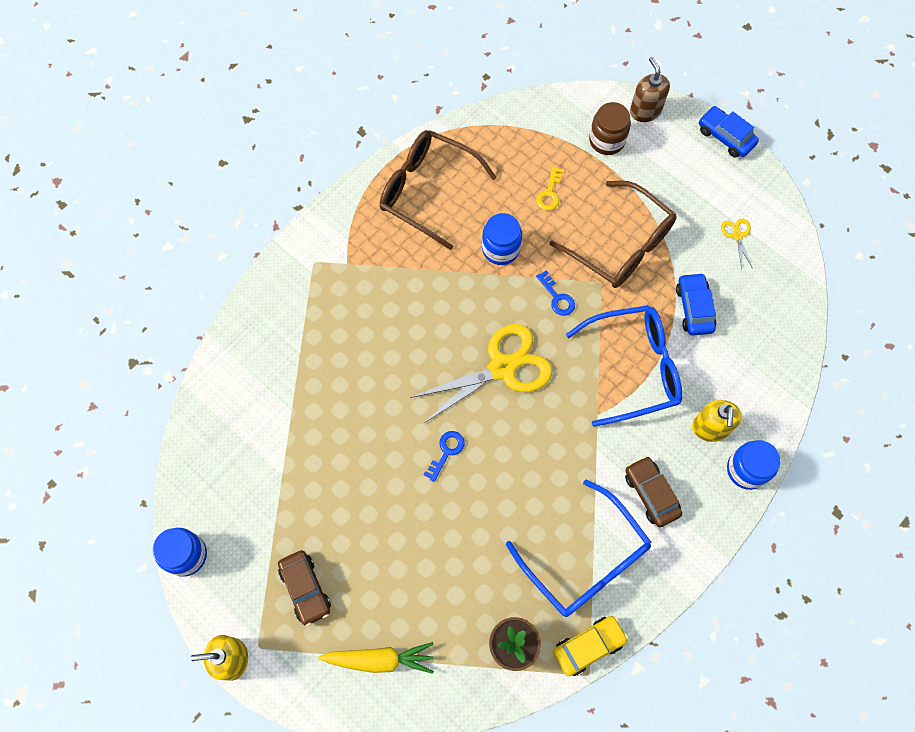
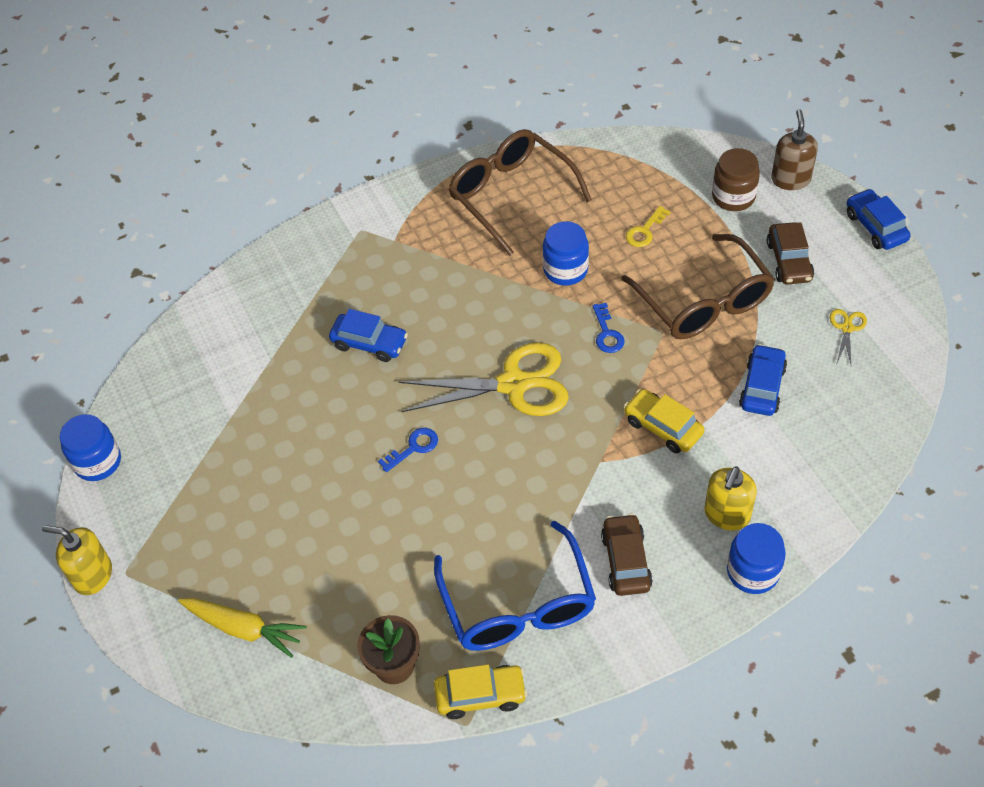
camera: 25 degrees right, 15 degrees down
(305, 589) = (200, 533): brown car -> brown car (789, 261)
(369, 368) = (369, 343): none -> blue car
(633, 368) = (663, 427): blue glasses -> yellow car

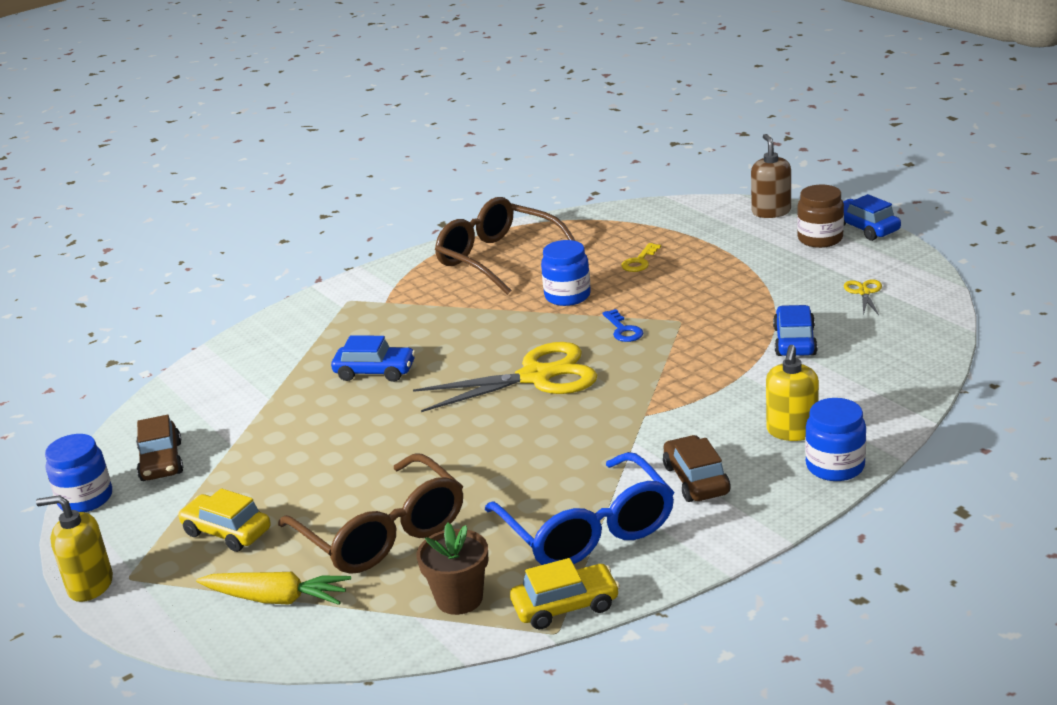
camera: 10 degrees left, 25 degrees down
(413, 448) = (440, 435): blue key -> none
(663, 427) = (702, 382): yellow car -> yellow car (227, 532)
(703, 301) = (714, 296): brown glasses -> brown glasses (382, 533)
(733, 197) = (719, 229): brown jar -> brown jar (820, 239)
(789, 261) = (789, 260): brown car -> brown car (161, 461)

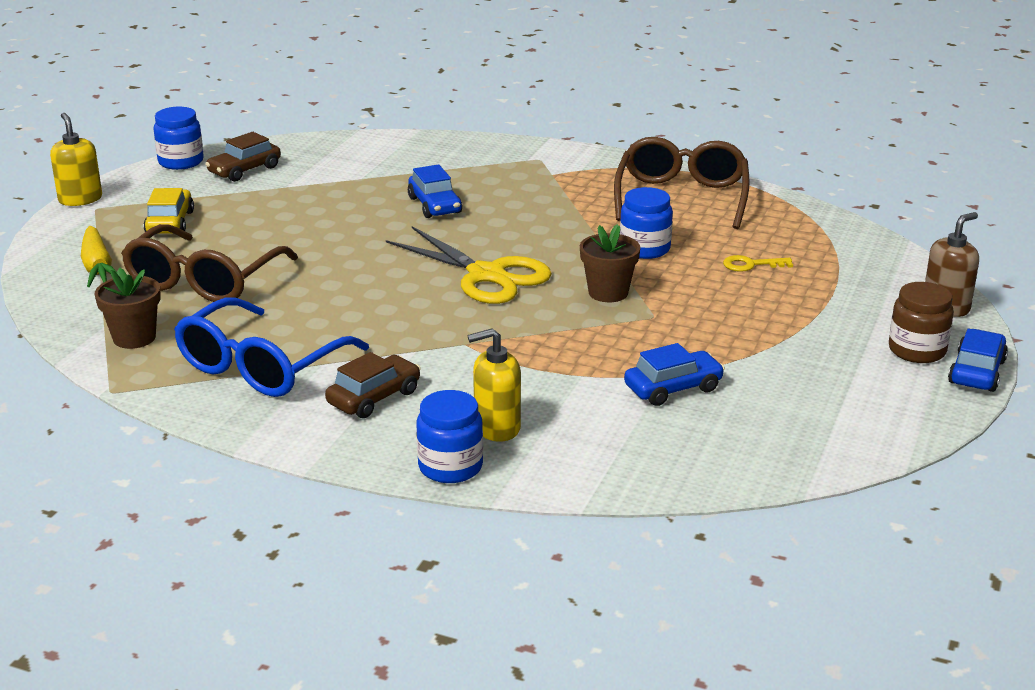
camera: 55 degrees right, 0 degrees up
(565, 606) = (148, 386): yellow car -> none
(623, 330) = (608, 292): blue key -> brown flower pot
(864, 292) = (821, 405): yellow scissors -> none

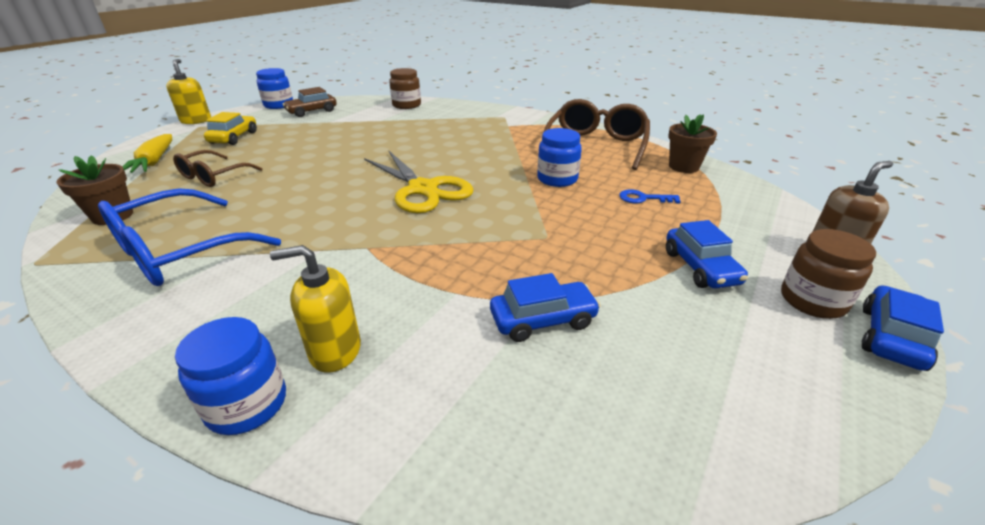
camera: 10 degrees right, 5 degrees up
(204, 280) = (214, 176): brown glasses -> brown glasses, size x0.61
(374, 397) = (244, 296): brown car -> none
(382, 148) = (406, 105): none -> brown jar
(434, 205) = (416, 139): blue car -> blue car (700, 267)
(608, 292) = (514, 212): brown flower pot -> brown flower pot (683, 167)
(751, 265) = (643, 198): yellow key -> blue key

